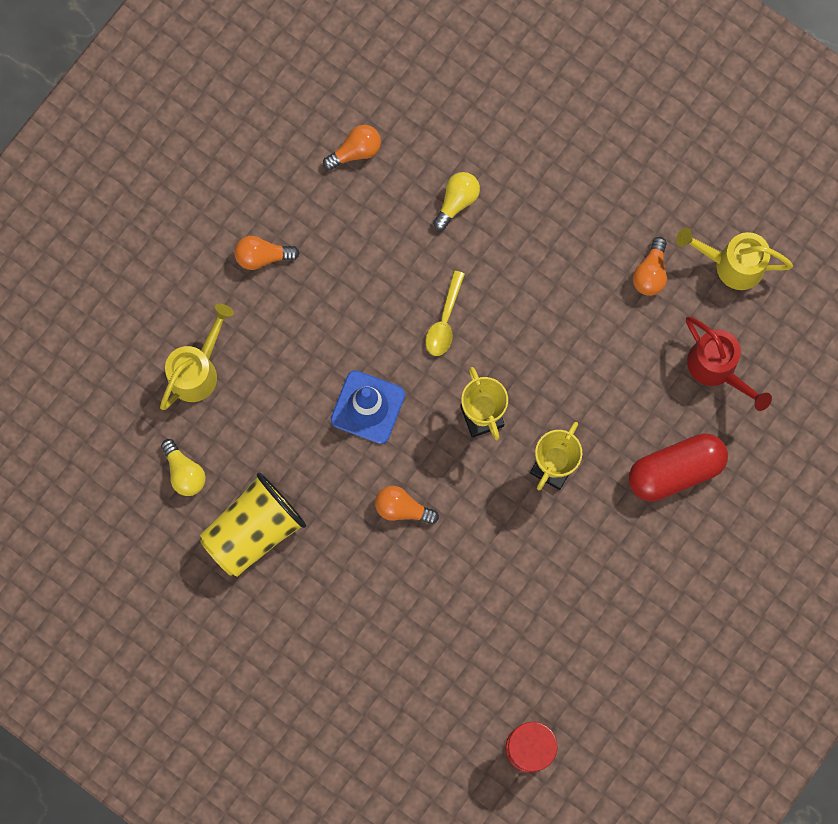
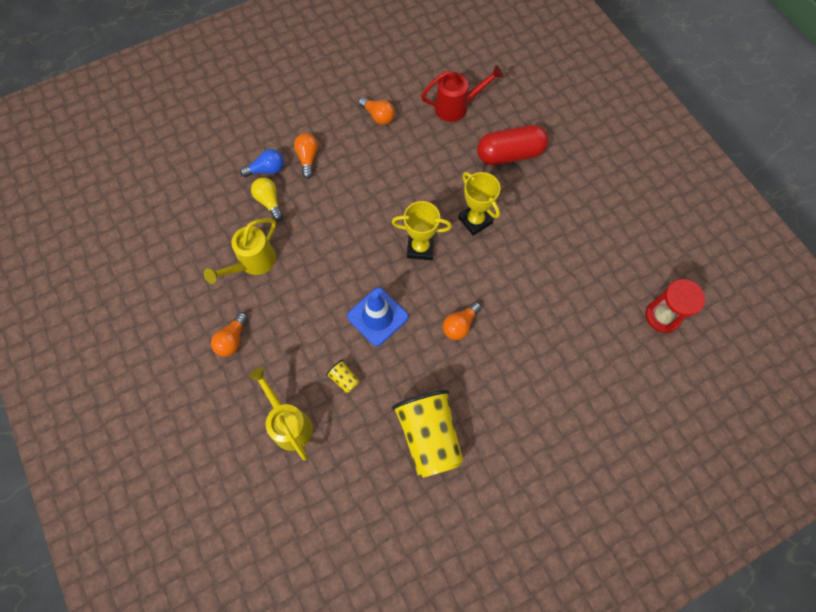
camera: 65 degrees left, 10 degrees down
(184, 472) = (360, 469): yellow light bulb -> none
(275, 406) = (344, 379): none -> yellow cup
(355, 151) = (197, 247): orange light bulb -> orange light bulb (308, 158)
(444, 321) = (344, 243): yellow spoon -> none
(500, 174) = (266, 170): none -> blue light bulb
(675, 470) = (510, 154): red capsule -> red capsule turned 75 degrees clockwise
(732, 264) = (397, 74): yellow watering can -> yellow watering can (253, 263)

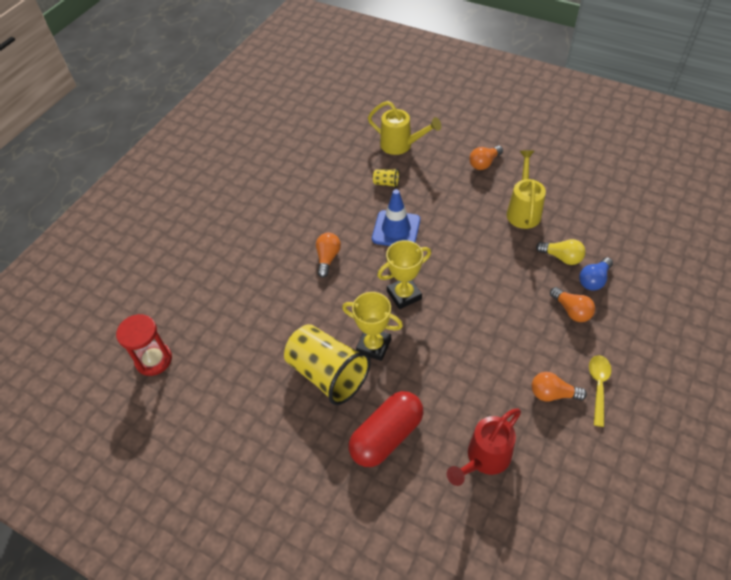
camera: 150 degrees right, 15 degrees down
(232, 339) = (484, 163): orange light bulb -> orange light bulb turned 120 degrees counterclockwise
(344, 104) = (598, 386): none -> yellow spoon
(429, 436) = (302, 185): yellow cup -> yellow cup (328, 374)

